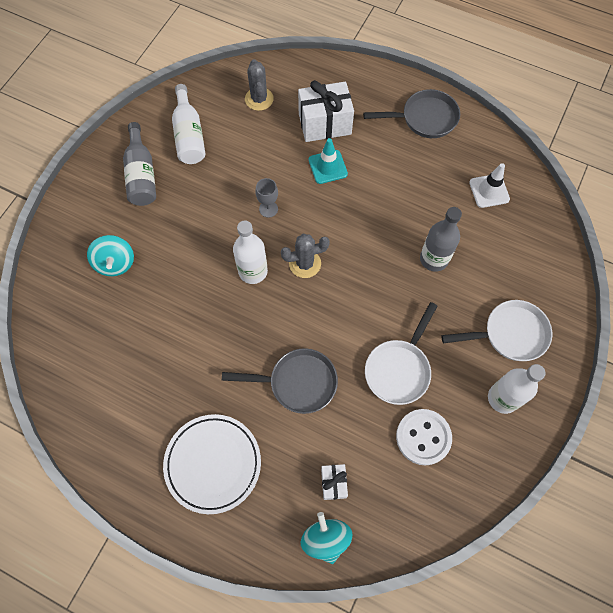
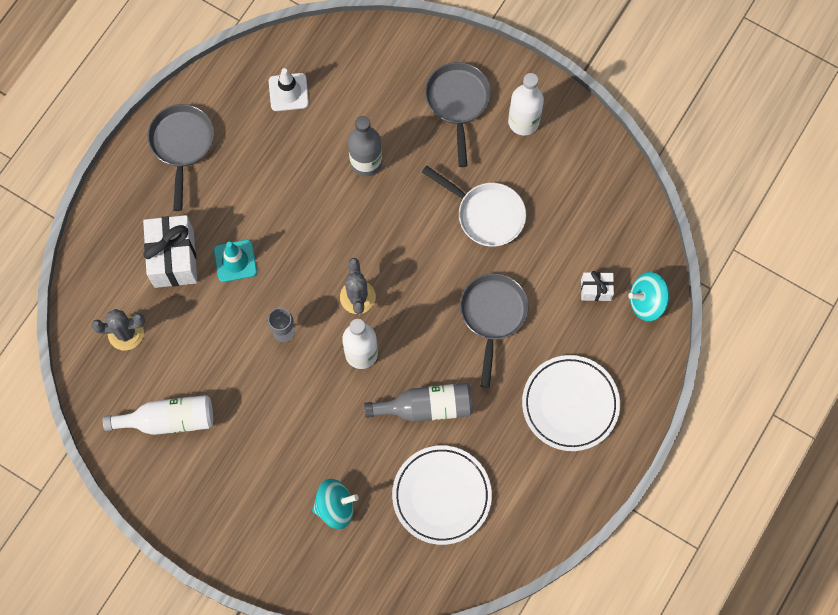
camera: 85 degrees left, 5 degrees up
(124, 349) = (441, 495): none -> white plate
(141, 175) = (219, 478): grey bottle -> grey bottle (426, 407)
(423, 437) = (557, 201): white button -> none
(509, 334) = (458, 103): white pan -> grey pan

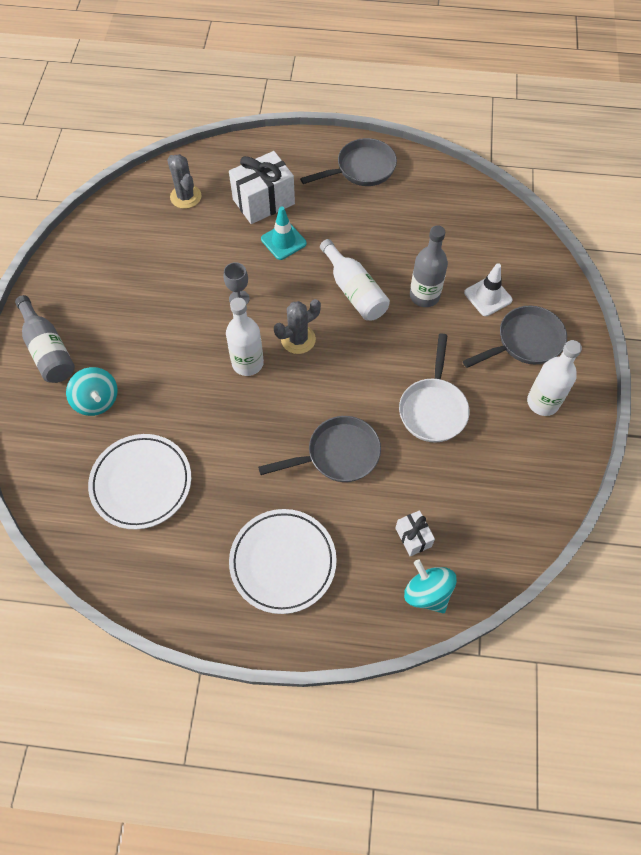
camera: 65 degrees right, 10 degrees down
(168, 420) = (125, 252): white bottle -> white bottle (354, 291)
(288, 92) = (451, 218): white traffic cone -> white traffic cone (488, 296)
(426, 407) = (221, 435): grey bottle -> grey bottle (48, 350)

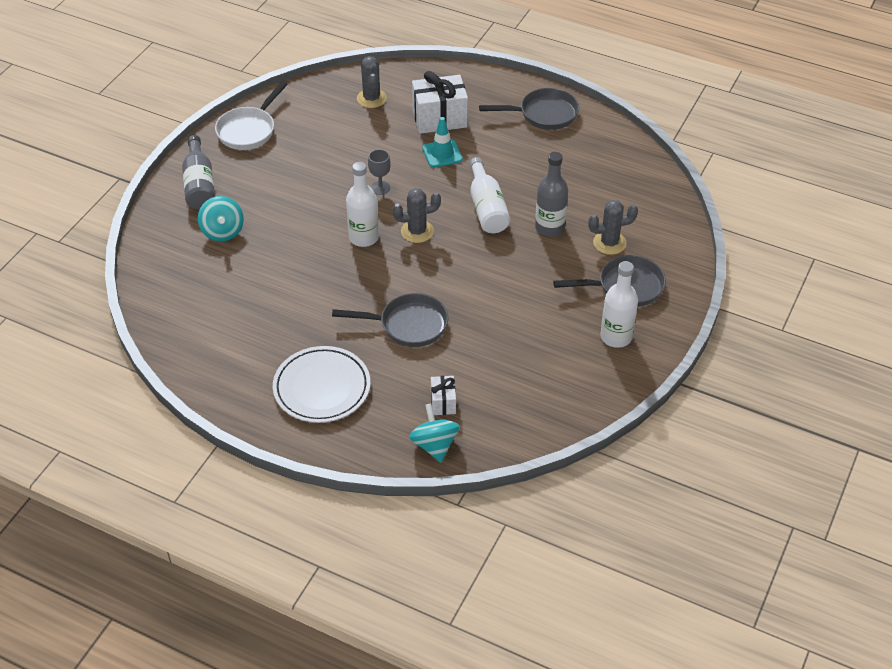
camera: 20 degrees right, 15 degrees down
(141, 483) = (231, 300): white plate -> none
(433, 408) = (511, 314): white pan -> white pan (249, 130)
(488, 296) = (609, 243): white traffic cone -> grey cactus

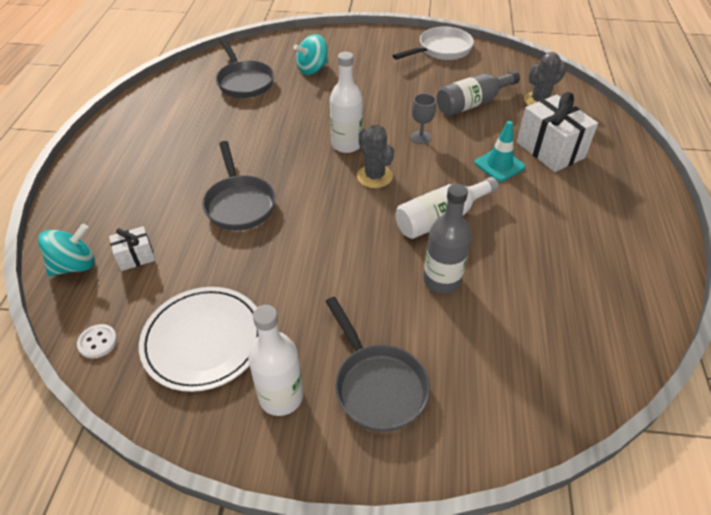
camera: 70 degrees right, 0 degrees up
(199, 184) = (360, 45): grey bottle -> grey bottle (472, 103)
(249, 130) = (441, 50): white pan -> white pan turned 135 degrees clockwise
(322, 388) = (142, 169): white plate -> white plate (204, 340)
(527, 434) = (98, 342): none -> white button
(543, 114) = (630, 227): grey pan -> grey pan (244, 82)
(609, 243) = (449, 347): grey cactus -> none

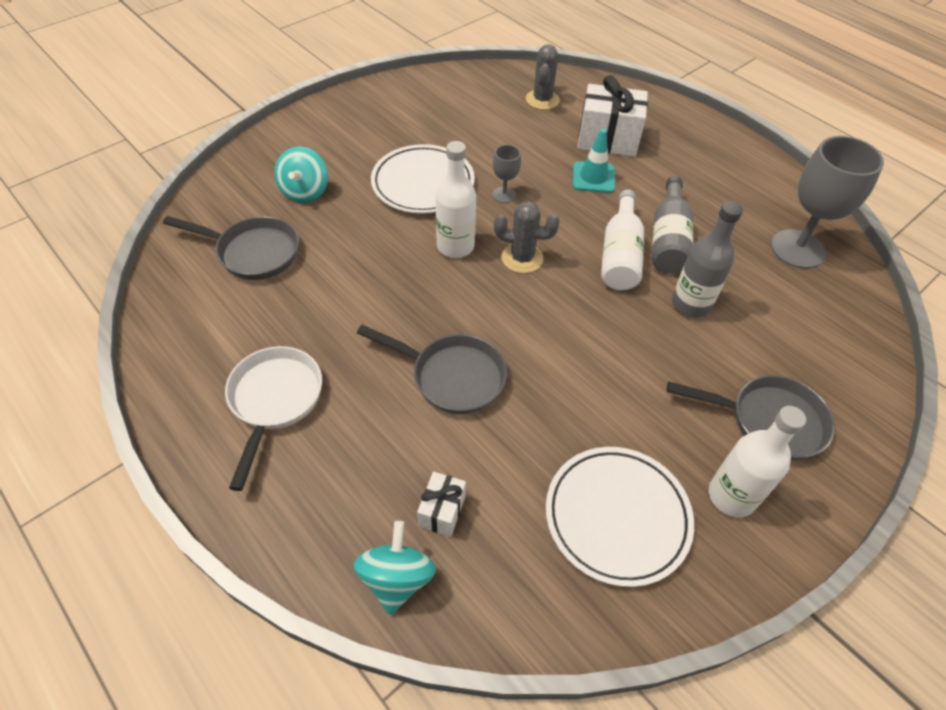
camera: 50 degrees left, 5 degrees up
(98, 342) = (540, 614): white button -> none
(381, 102) = (423, 183): none -> white plate
(441, 50) = (397, 97): white pan -> white pan (274, 401)
(472, 103) = (498, 134): grey bottle -> grey bottle (668, 239)
(593, 314) = (797, 249): none -> grey goblet

